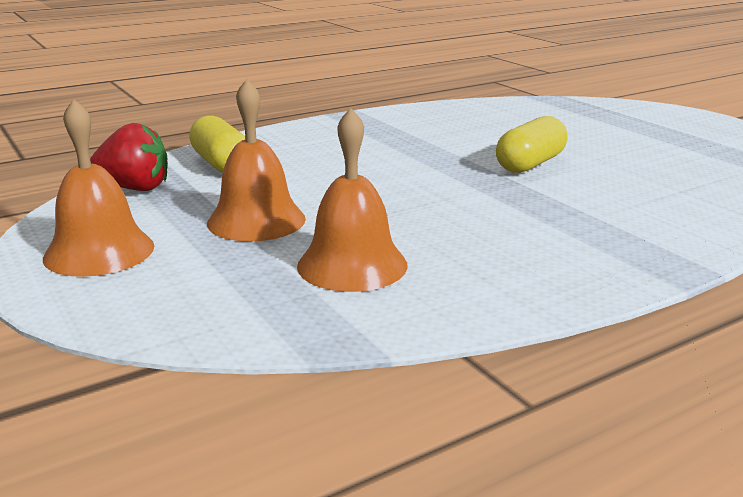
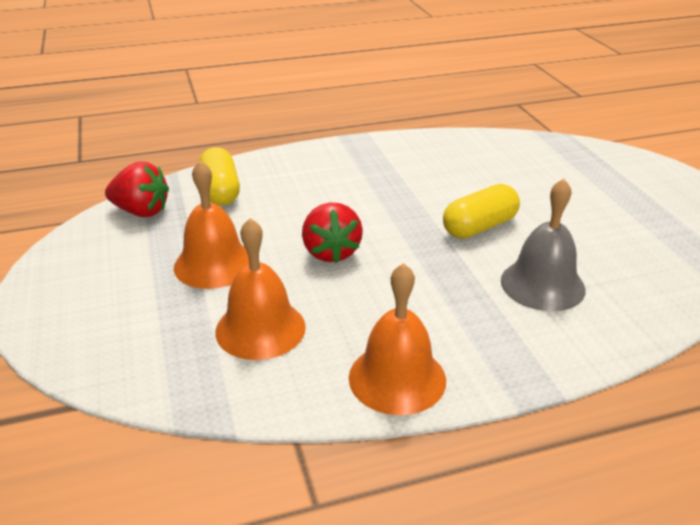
camera: 15 degrees right, 10 degrees up
(99, 251) = (84, 281): orange bell -> orange bell (397, 378)
(387, 197) = (331, 252): none -> red strawberry
(629, 197) = (542, 284): none -> grey bell

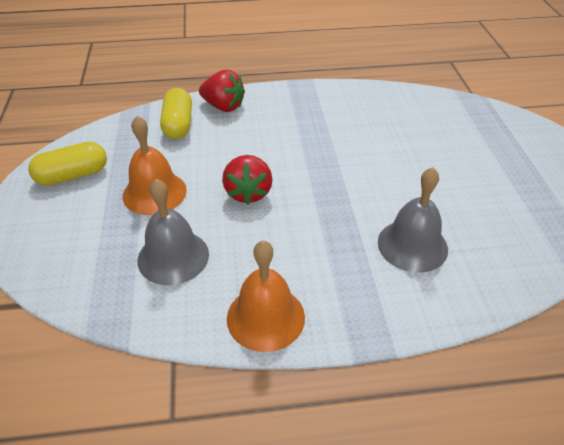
camera: 10 degrees right, 10 degrees up
(141, 211) = (113, 137): red strawberry -> red strawberry (223, 106)
(260, 328) = (173, 257): orange bell -> grey bell
(479, 227) = (377, 182): yellow capsule -> yellow capsule (73, 175)

